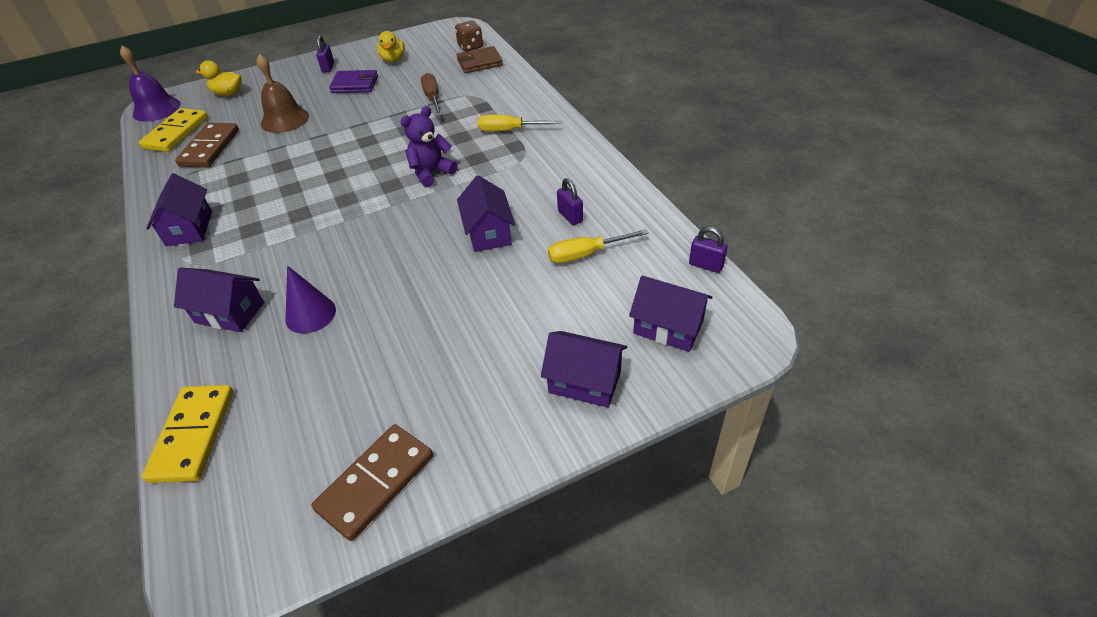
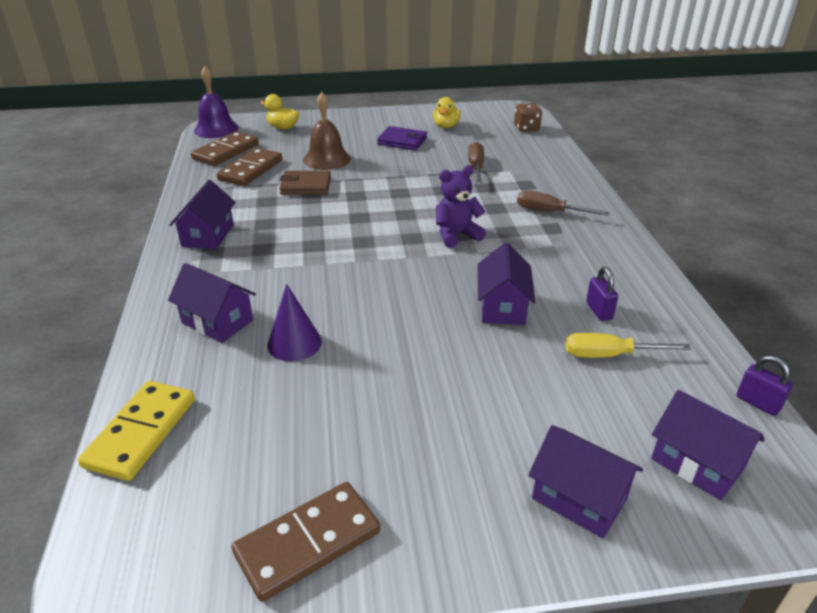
camera: 15 degrees right, 10 degrees down
(176, 133) = (226, 152): yellow domino -> brown domino
(328, 67) = (381, 122): purple padlock -> none
(479, 63) = (532, 144): brown wallet -> brown wallet (305, 186)
(509, 130) = (549, 212): yellow screwdriver -> brown screwdriver

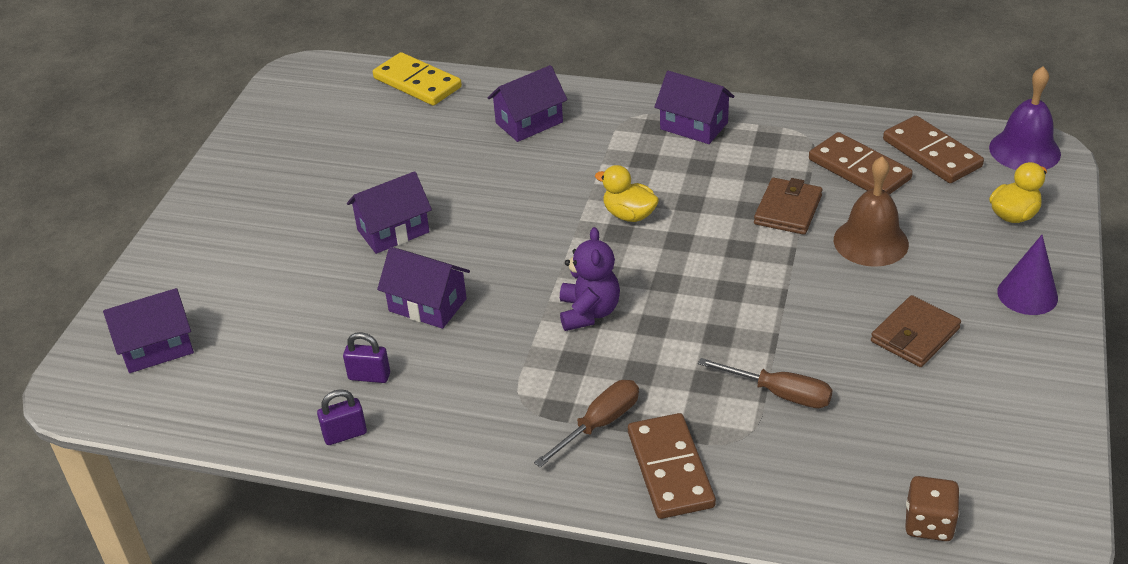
camera: 115 degrees right, 5 degrees up
(294, 343) = (467, 161): purple cone -> purple cone (1027, 294)
(308, 542) = (266, 142): brown domino -> brown domino (670, 469)
(402, 141) = (915, 335): purple wallet -> brown wallet
(446, 126) = (970, 408): yellow duck -> yellow duck (629, 215)
(579, 498) = (189, 269): purple house -> purple house (393, 231)
(609, 355) = (304, 353): yellow screwdriver -> none
(757, 403) = (170, 426): purple padlock -> purple padlock (345, 434)

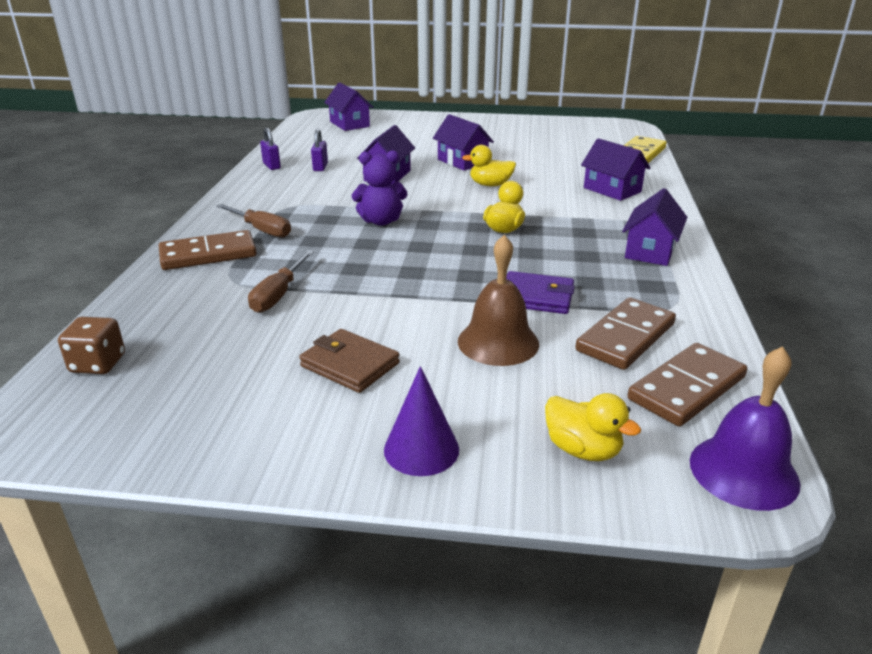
camera: 80 degrees right, 10 degrees down
(489, 213) = (490, 185): none -> yellow duck
(788, 210) = (536, 297): brown wallet -> purple wallet

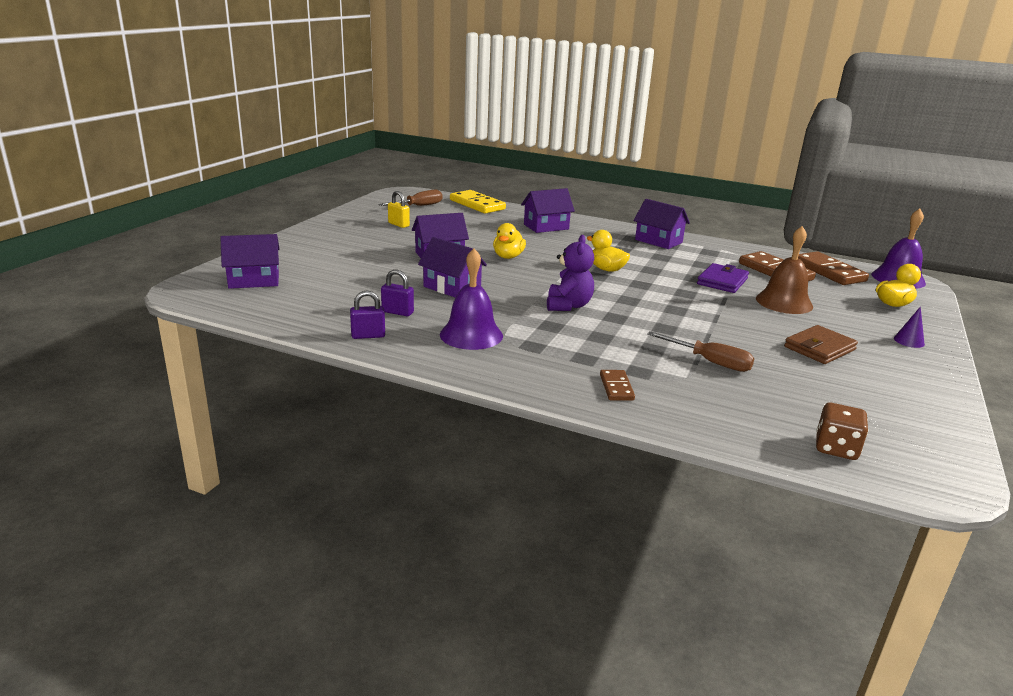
camera: 75 degrees left, 5 degrees down
(208, 254) = (616, 387): brown domino -> brown domino, size x0.53
(261, 230) = (564, 357): brown screwdriver -> brown screwdriver (418, 206)
(290, 194) = (471, 335): none -> purple bell
(421, 449) = (909, 341): purple cone -> purple cone, size x0.62
(526, 138) = (398, 224): none -> yellow padlock

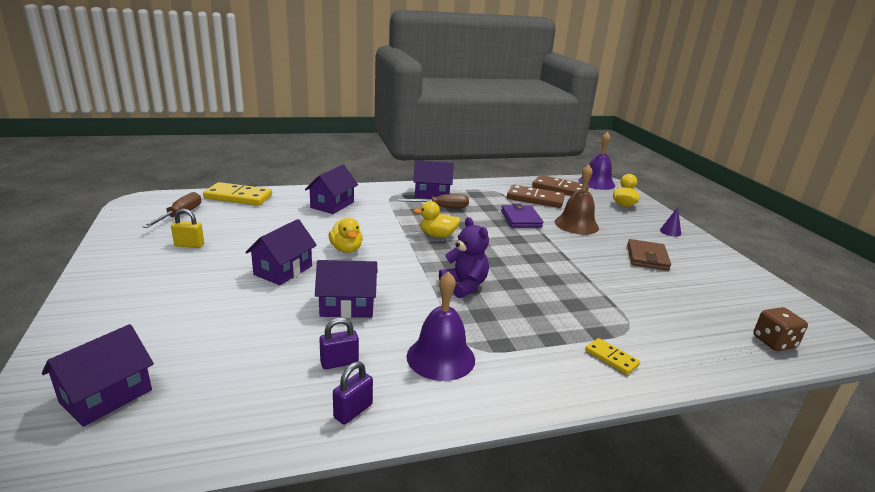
camera: 40 degrees left, 0 degrees up
(616, 387) = (611, 358): brown domino -> yellow domino
(710, 362) = (620, 300): brown screwdriver -> brown screwdriver (442, 208)

